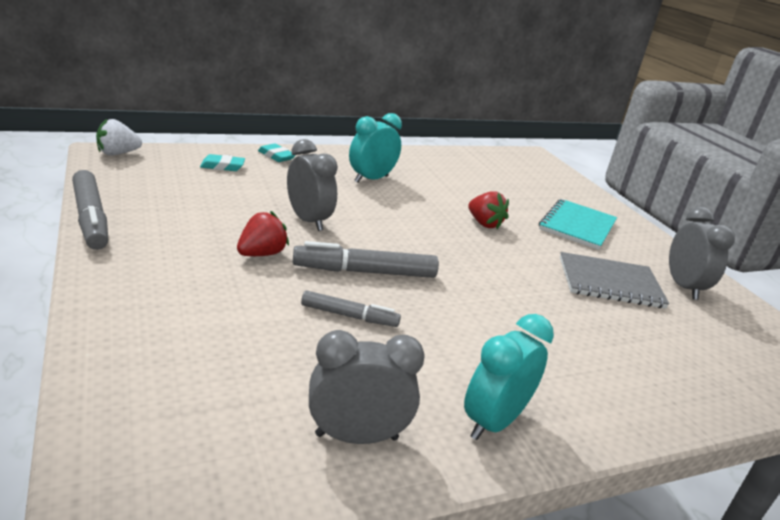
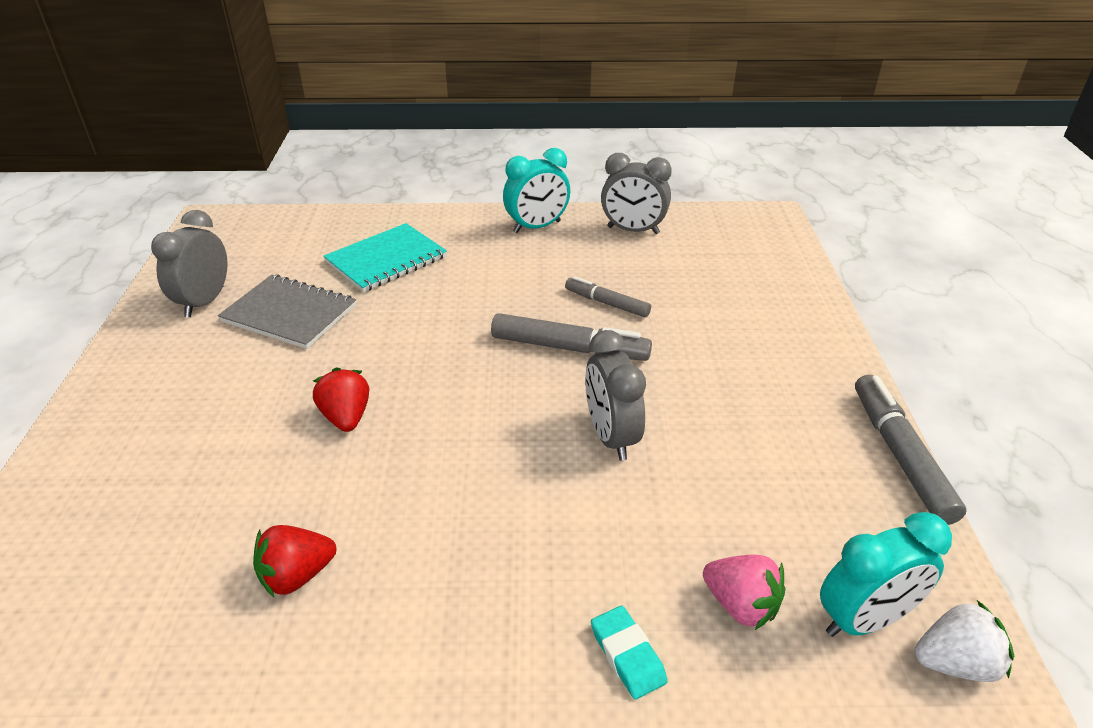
camera: 155 degrees left, 10 degrees up
(222, 166) = (740, 605): turquoise eraser -> pink strawberry
(261, 254) = (681, 381): red strawberry -> red strawberry (297, 576)
(371, 179) = (457, 551): turquoise clock -> turquoise clock (864, 620)
(577, 226) = (195, 404): turquoise notebook -> turquoise notebook (386, 259)

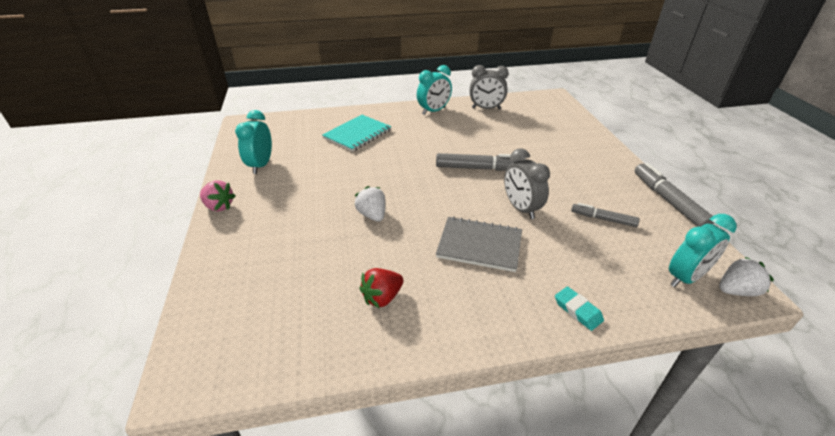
camera: 10 degrees left, 0 degrees up
(204, 302) = (261, 165): grey clock -> turquoise clock
(289, 314) = (314, 166): grey notebook -> grey notebook (479, 245)
(346, 417) = (372, 215): red strawberry -> white strawberry
(607, 303) = (488, 145): grey marker -> grey marker (603, 219)
(740, 605) = (623, 279): pink strawberry -> pink strawberry (219, 206)

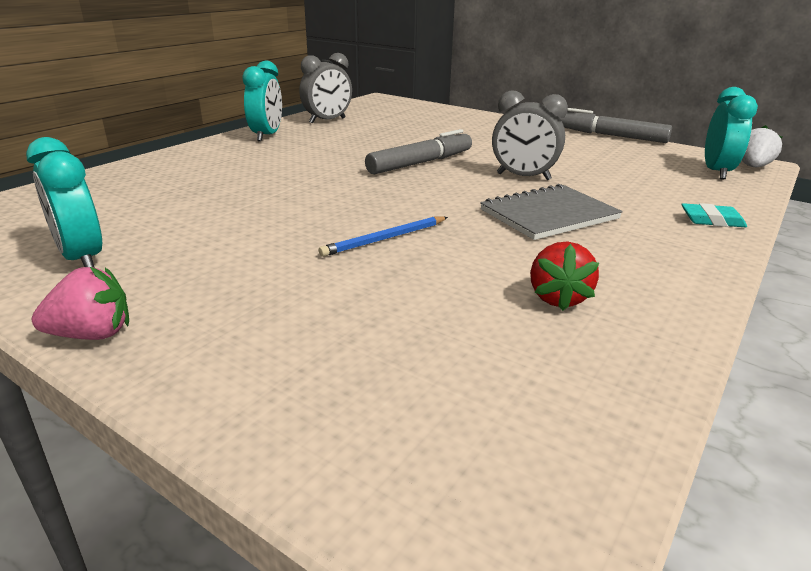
camera: 45 degrees left, 10 degrees down
(357, 134) = (198, 179): turquoise notebook -> none
(372, 215) = (385, 239): white strawberry -> blue pencil
(603, 219) = (597, 160): grey marker -> none

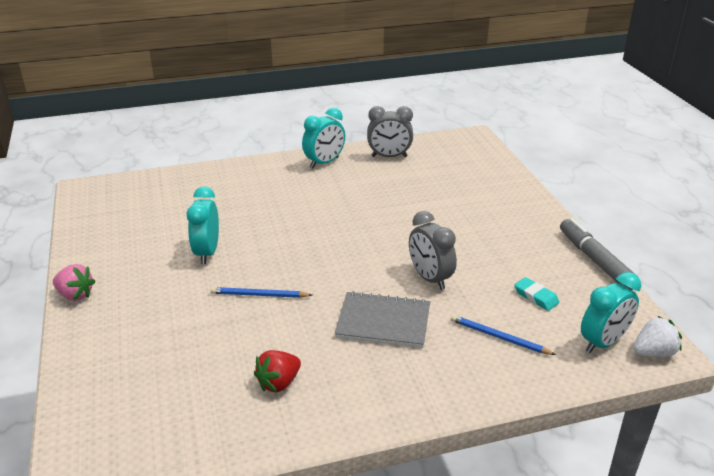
camera: 40 degrees right, 5 degrees up
(81, 258) = (117, 242): turquoise clock -> turquoise clock (207, 252)
(420, 163) = (382, 233): grey marker -> none
(653, 192) = (499, 337): none -> blue pencil
(712, 220) = (487, 383): turquoise eraser -> turquoise eraser (536, 297)

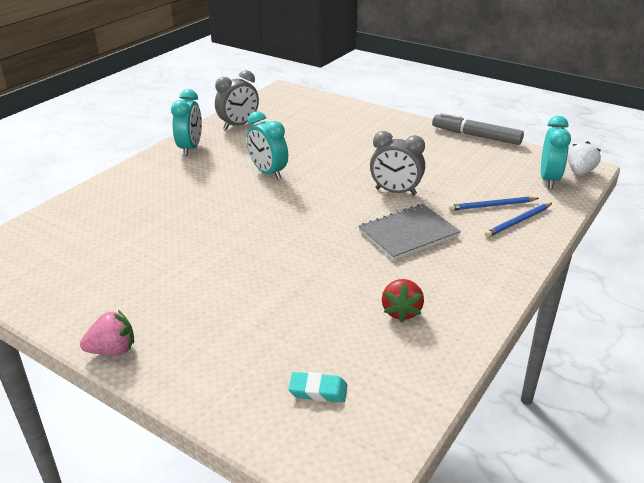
camera: 40 degrees left, 0 degrees up
(207, 252) = (192, 255): turquoise clock -> turquoise clock (268, 172)
(259, 295) = (289, 262): blue pencil -> blue pencil (518, 221)
(536, 297) = (476, 172): turquoise eraser -> turquoise eraser (318, 391)

